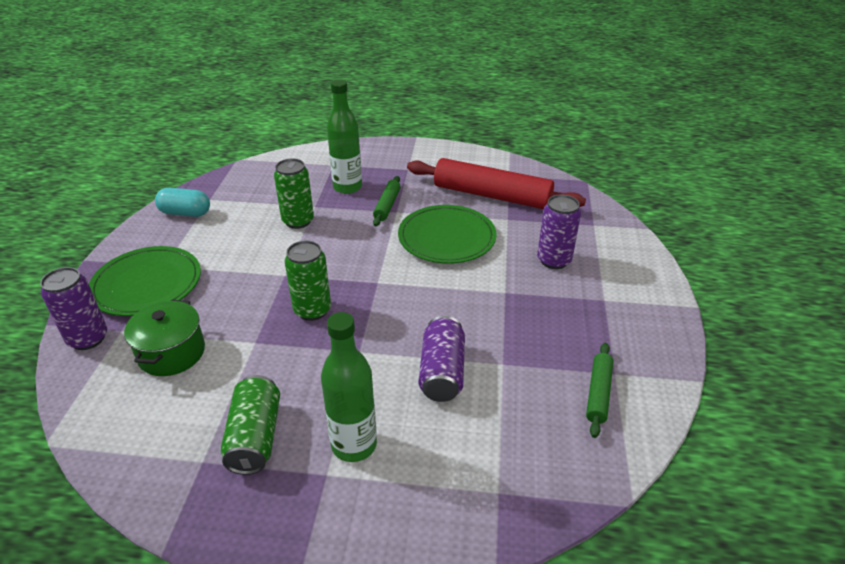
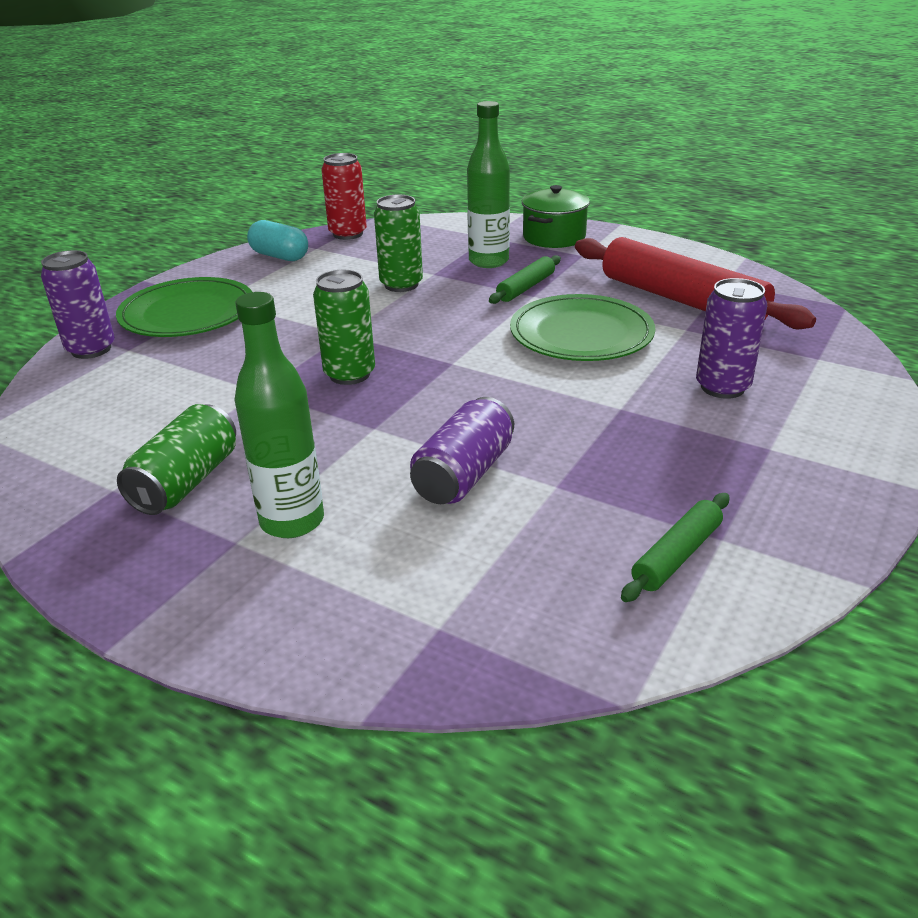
camera: 25 degrees right, 5 degrees down
(172, 353) = (162, 381): green pot -> green pot (554, 237)
(226, 181) = (348, 234): none -> red can

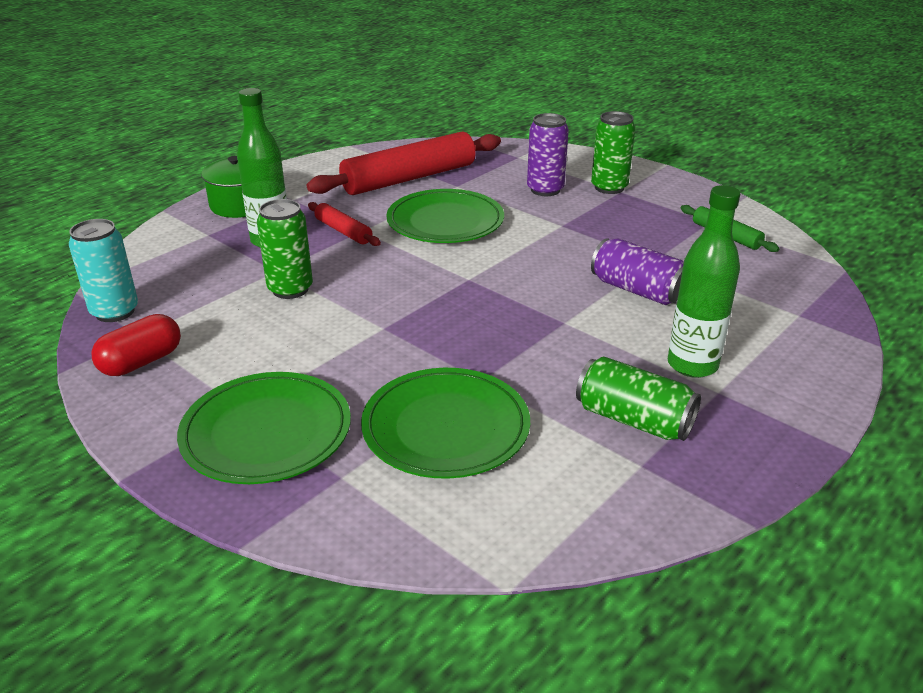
camera: 80 degrees left, 0 degrees up
(91, 349) = (325, 510): purple can -> none
(185, 382) = (446, 427): none -> green plate
(280, 256) = (141, 362): turquoise capsule -> red capsule
(348, 234) = (115, 312): red can -> turquoise can
(349, 374) = (469, 328): green can -> green can (609, 187)
(526, 287) = (343, 231): green rolling pin -> red rolling pin

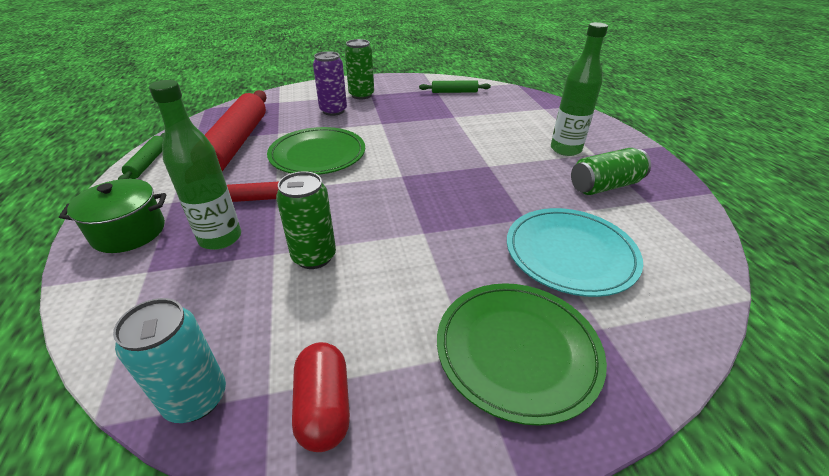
camera: 55 degrees left, 5 degrees up
(332, 162) = (148, 163): none -> green rolling pin
(446, 427) = (570, 254): green plate -> turquoise plate
(637, 290) = (479, 133): purple can -> none

